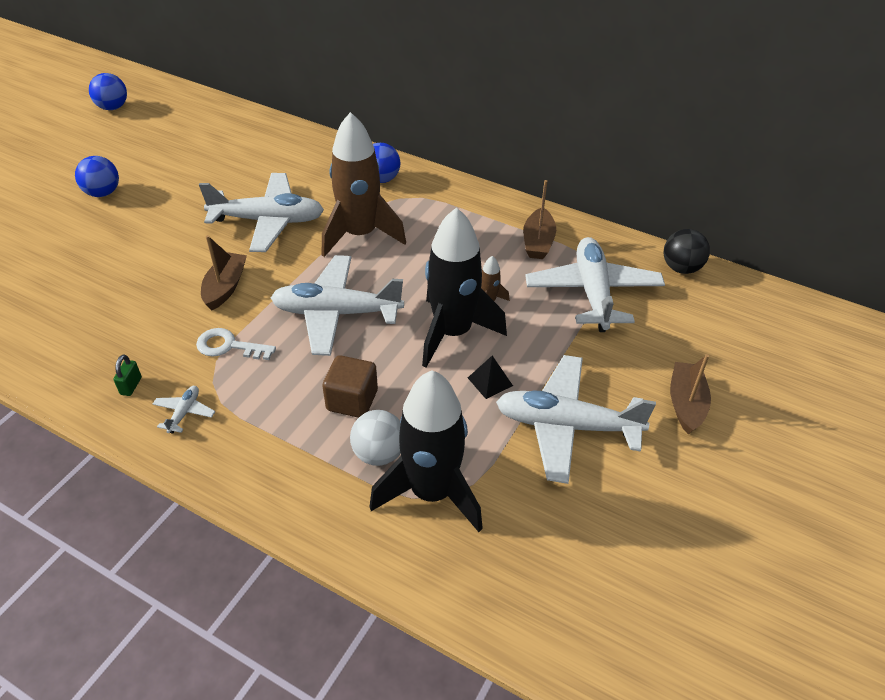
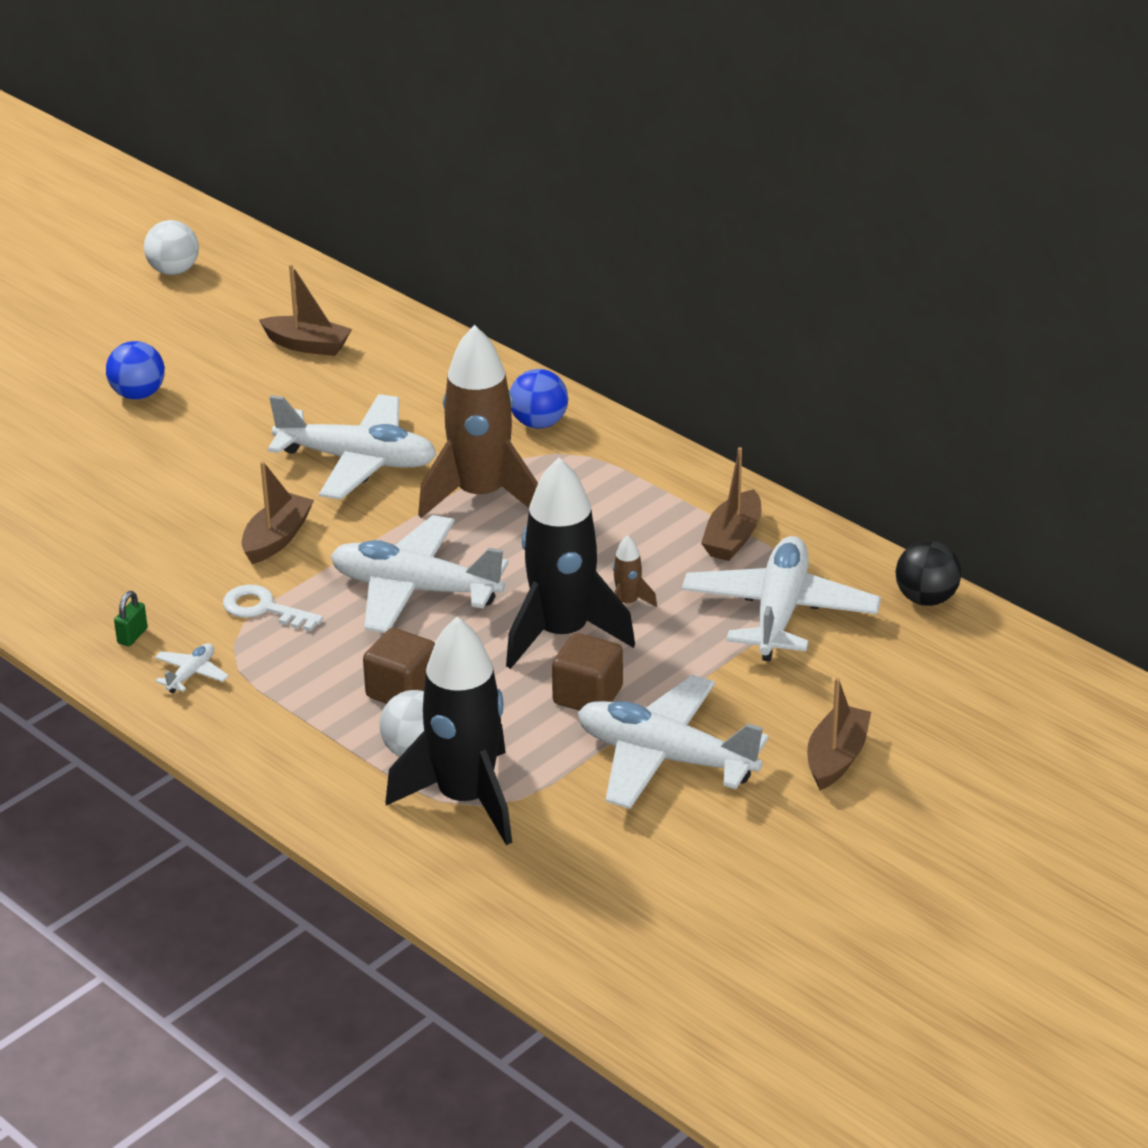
camera: 15 degrees right, 10 degrees down
(113, 107) = (174, 271): blue ball -> white ball
(213, 146) = (307, 345): none -> brown boat
(490, 381) = (587, 696): black pyramid -> brown cube

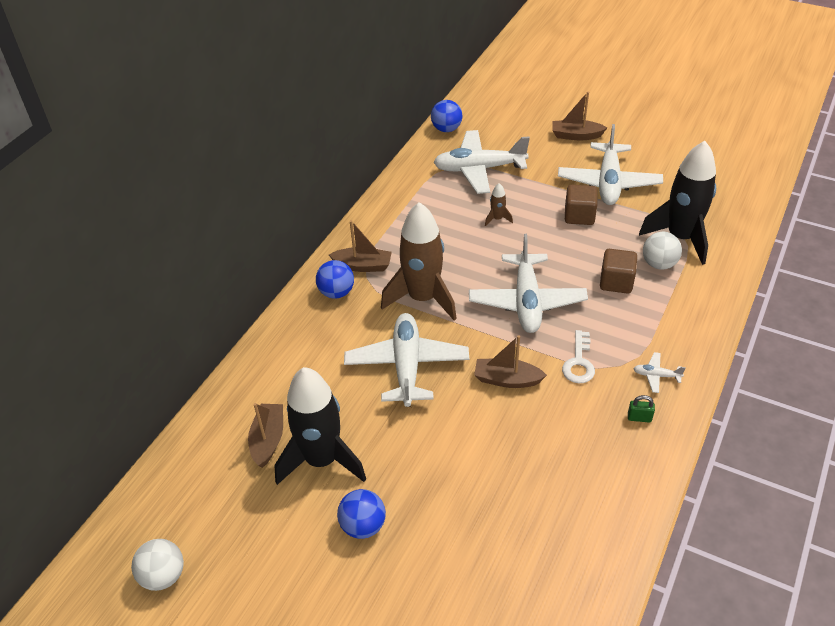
camera: 105 degrees left, 10 degrees up
(562, 634) = (535, 235): black rocket -> black rocket (322, 460)
(732, 538) = (423, 195): brown boat -> brown boat (363, 266)
(926, 599) = (446, 129): black ball -> blue ball

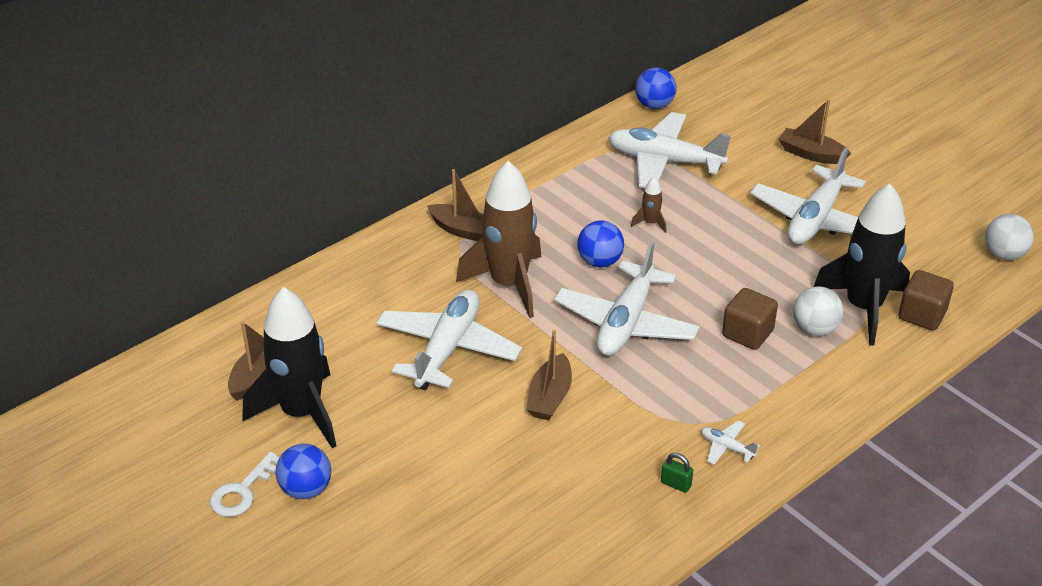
camera: 20 degrees right, 5 degrees down
(163, 576) = (86, 467): white ball -> white ball (1003, 254)
(336, 292) = (417, 250): blue ball -> blue ball (599, 261)
(507, 379) = (549, 397): brown boat -> brown boat turned 105 degrees counterclockwise
(579, 216) = (752, 247): brown cube -> brown cube (922, 315)
(579, 362) = (644, 405): white key -> white key (242, 491)

